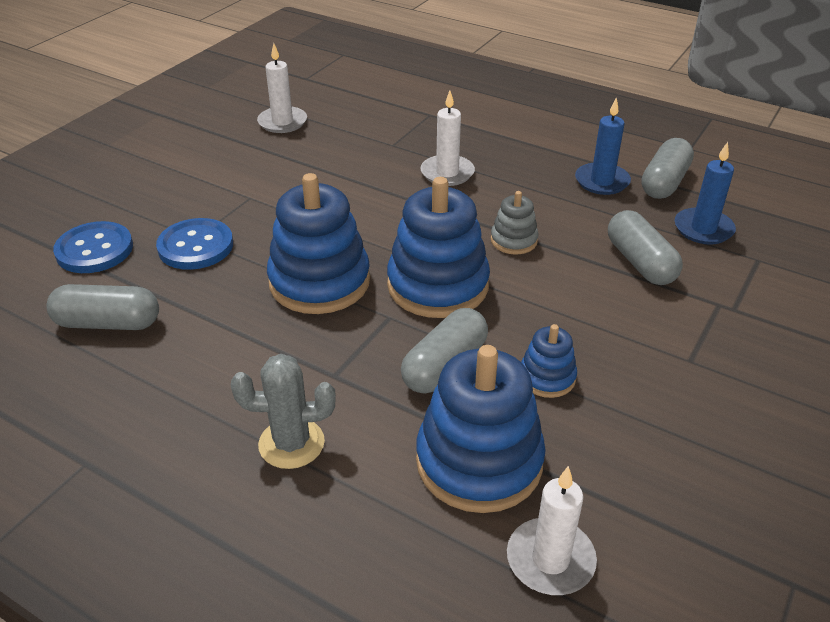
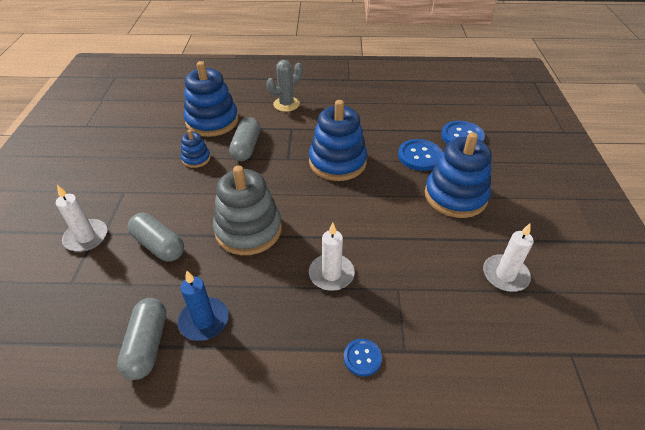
camera: 150 degrees right, 5 degrees up
(108, 323) = (405, 113): grey capsule -> none
(438, 285) = (275, 183): blue stacking toy -> blue stacking toy (455, 196)
(469, 121) = (362, 358): none -> blue button
(514, 240) = (248, 230): grey stacking toy -> grey stacking toy, size x2.02
(550, 560) = (175, 106): white candle -> white candle (86, 237)
(703, 229) = (112, 297): blue candle -> none

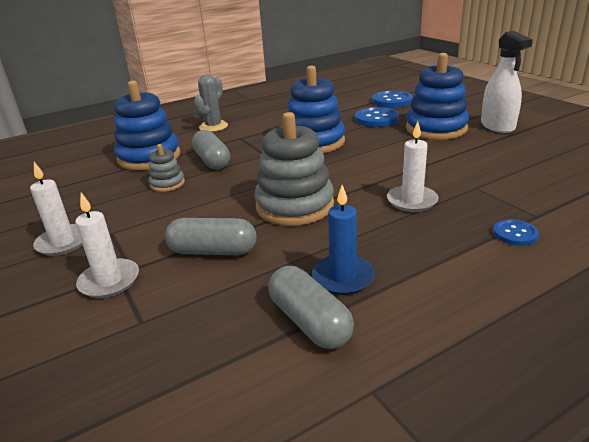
camera: 30 degrees left, 15 degrees down
(196, 159) = (167, 184): blue stacking toy -> grey stacking toy
(505, 275) = (534, 152): white candle -> white candle (63, 242)
(516, 222) = (497, 126): none -> white spray bottle

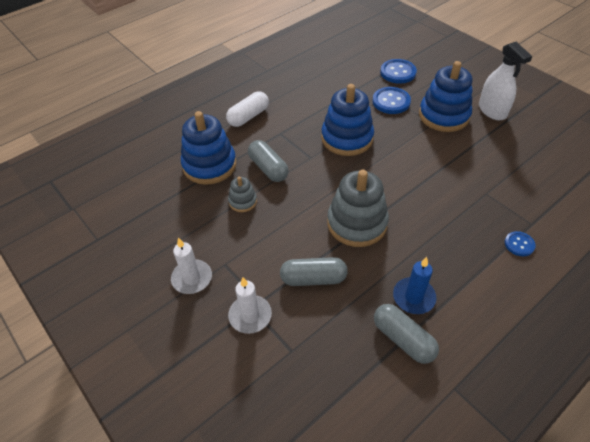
camera: 10 degrees left, 20 degrees up
(213, 126) = (248, 116): grey cactus -> white capsule
(412, 201) = (443, 212): white candle -> none

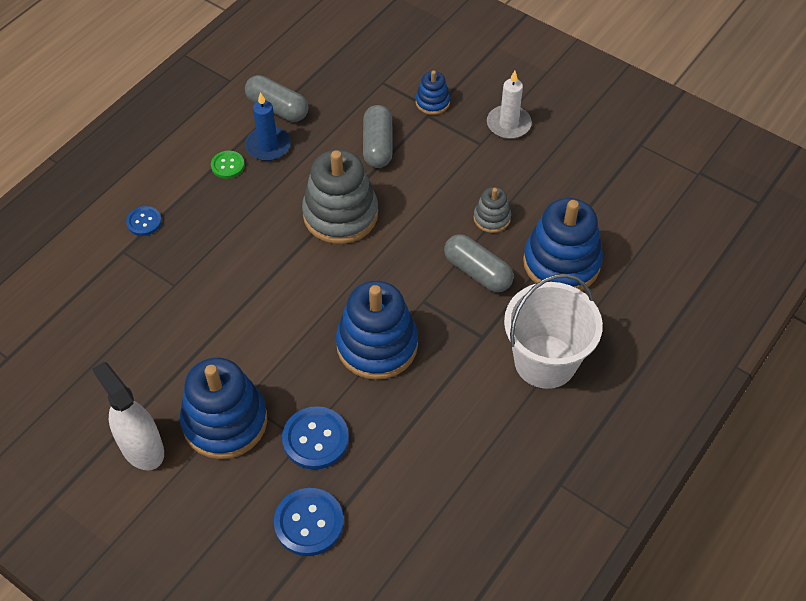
camera: 165 degrees right, 5 degrees up
(248, 116) = (545, 361): white capsule -> white bucket
(250, 315) = (432, 102): white candle -> blue stacking toy
(313, 278) = (378, 146): grey capsule -> grey capsule turned 75 degrees counterclockwise
(451, 284) = (227, 165): none -> green button

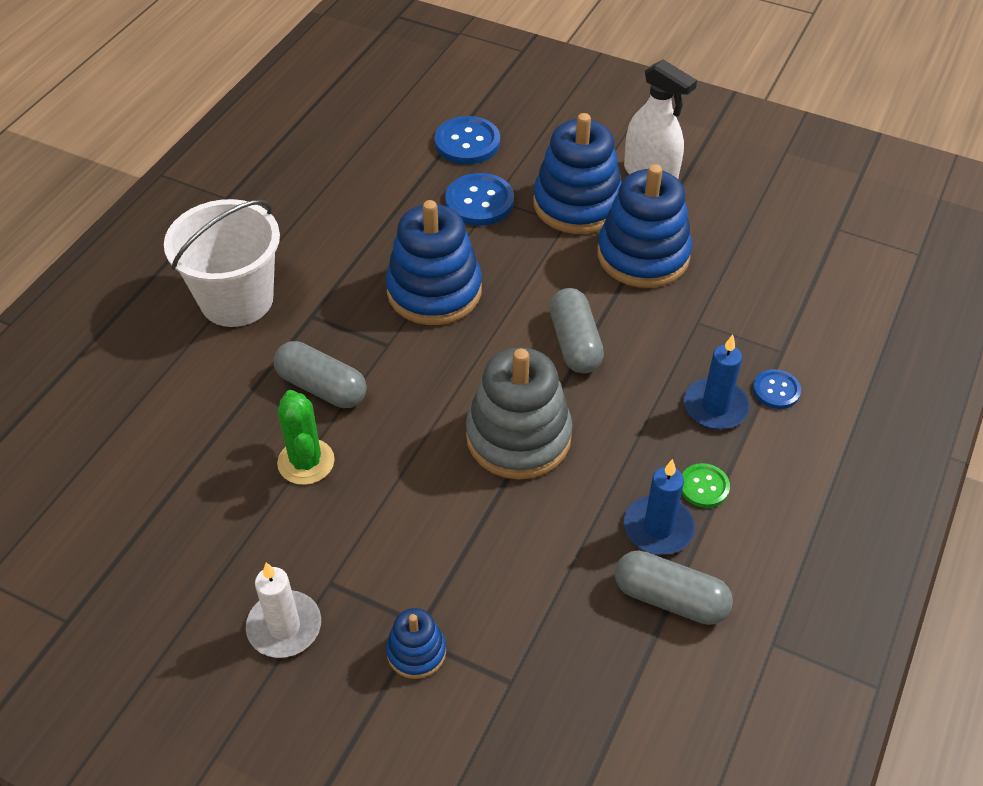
camera: 170 degrees right, 5 degrees down
(194, 216) = (715, 407): none -> blue candle
(378, 146) = (490, 553): grey capsule -> grey capsule (574, 343)
(492, 218) = (306, 462): grey stacking toy -> green cactus
(561, 262) = (210, 414): blue stacking toy -> blue stacking toy (643, 255)

